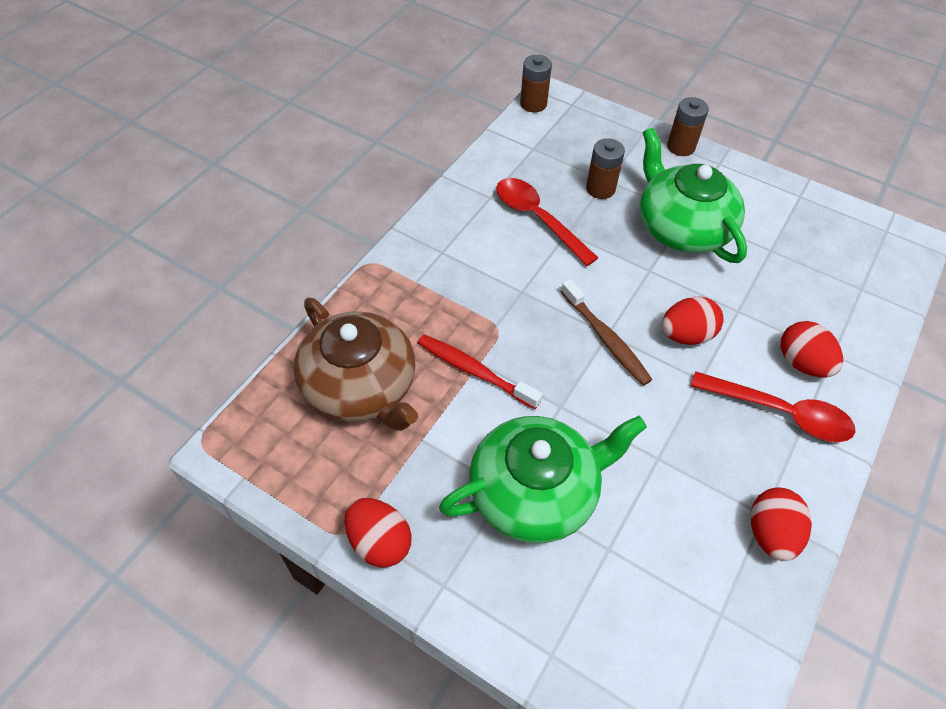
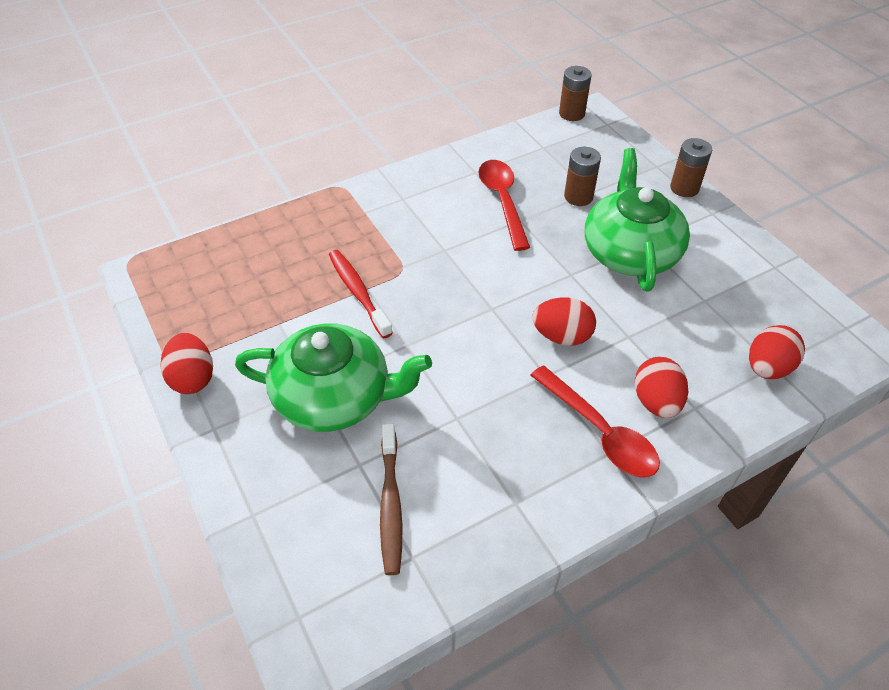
camera: 30 degrees right, 5 degrees down
(360, 386) = (264, 269): brown teapot -> none
(606, 339) = (486, 311): brown toothbrush -> brown toothbrush (390, 505)
(770, 534) = (508, 519): red egg -> red egg (767, 368)

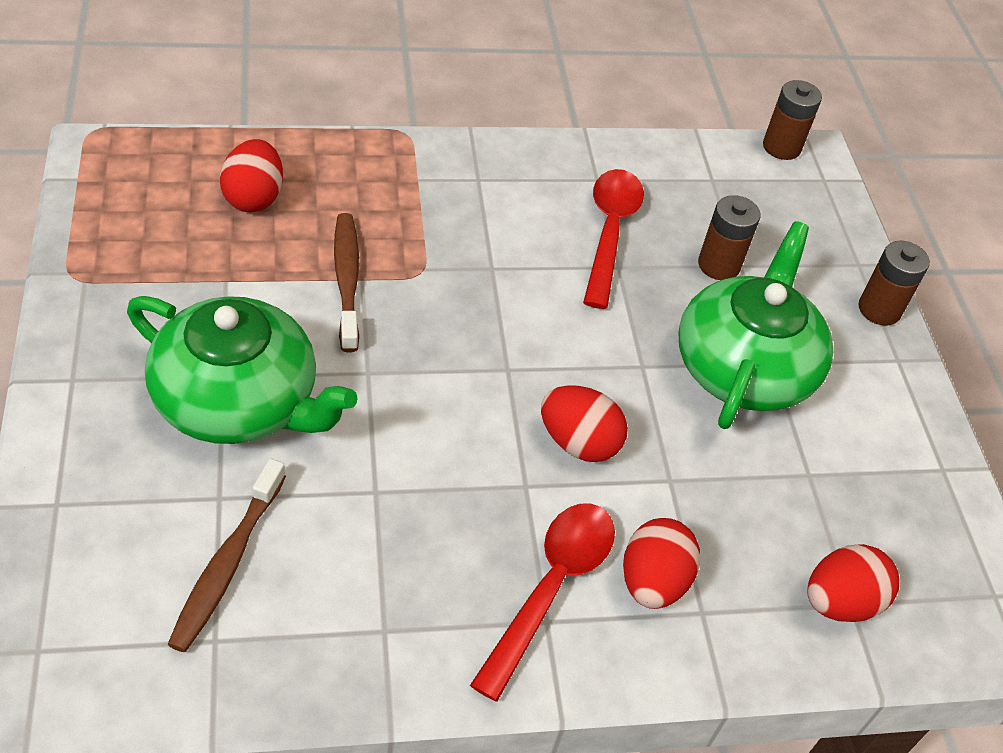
camera: 15 degrees right, 0 degrees up
(193, 378) = (83, 307): red egg -> red egg (254, 198)
(358, 292) = (347, 280): red toothbrush -> brown toothbrush
(599, 432) = (551, 588): red spoon -> red spoon turned 135 degrees counterclockwise

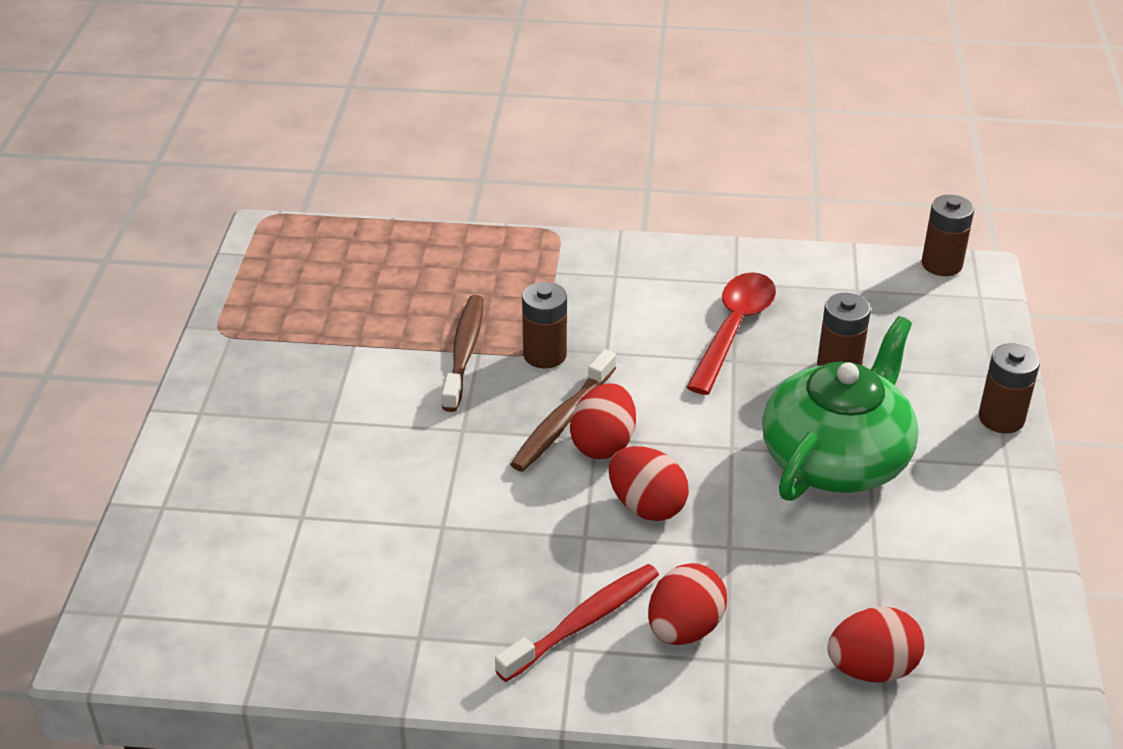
camera: 20 degrees right, 10 degrees down
(227, 564) = (294, 568): brown toothbrush -> brown toothbrush (562, 421)
(238, 401) = (338, 442): green teapot -> none
(254, 198) = (397, 279): red egg -> red egg (603, 444)
(431, 276) = (545, 355): none -> brown battery
(551, 588) = (583, 622): red spoon -> red toothbrush

